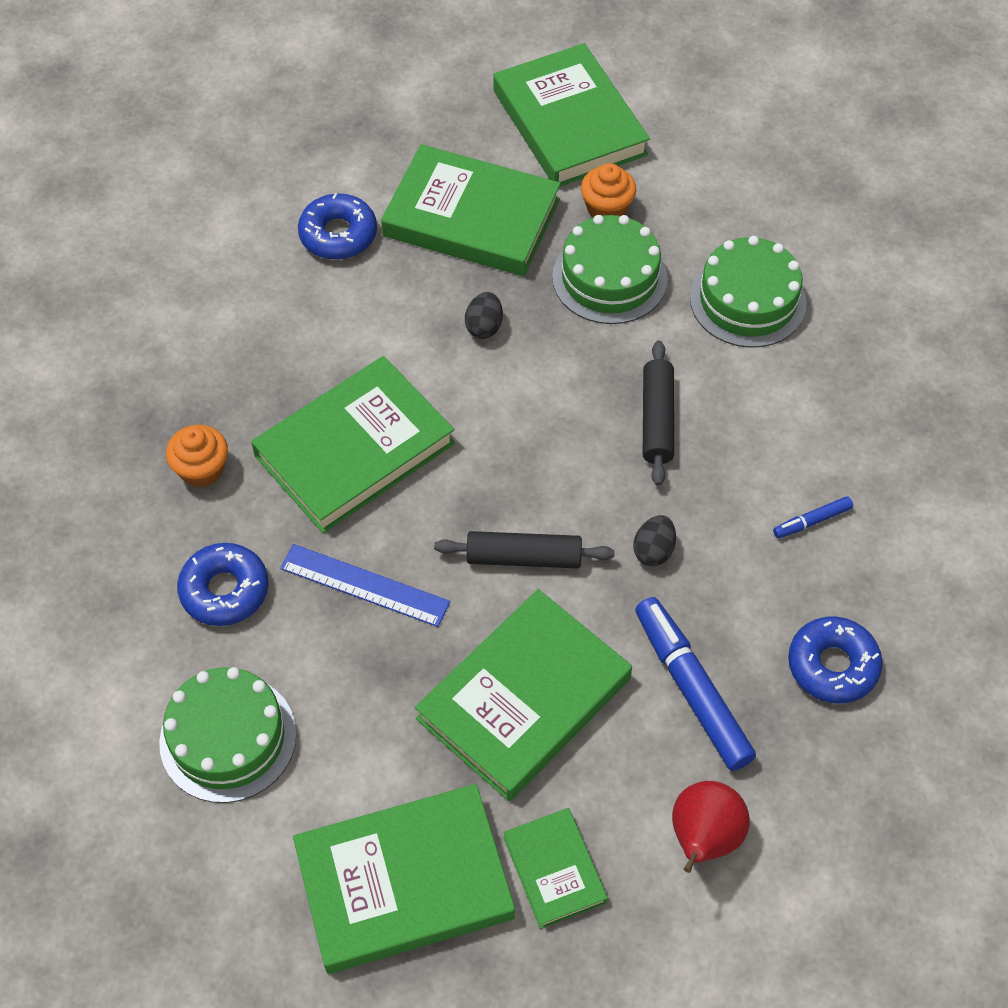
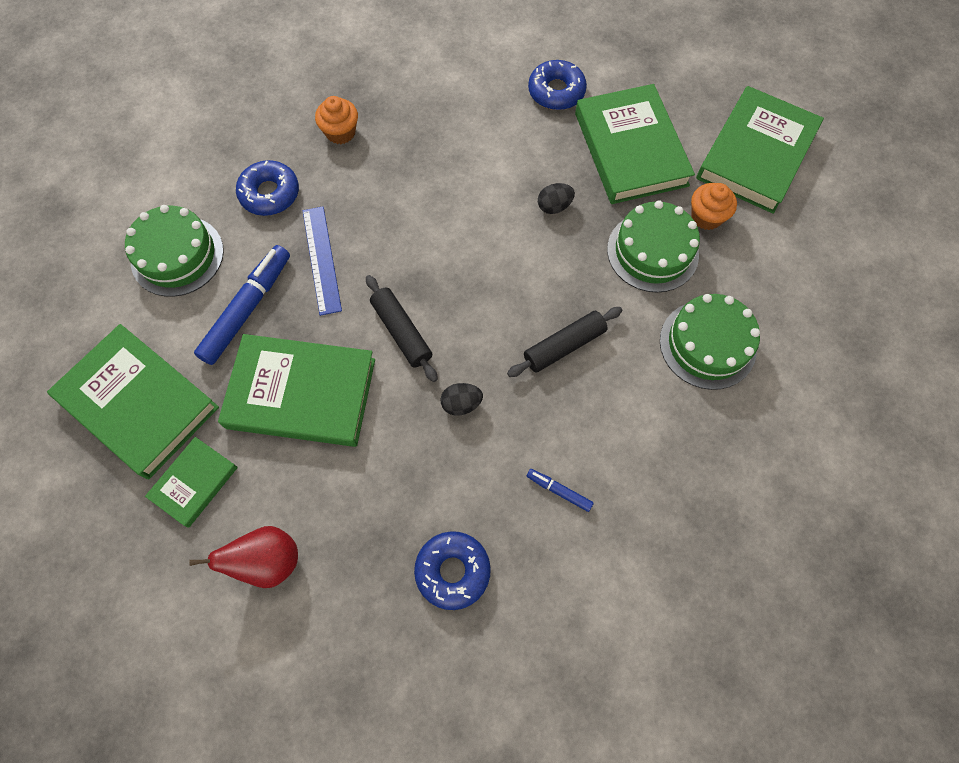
camera: 55 degrees right, 10 degrees up
(354, 450) = (410, 196): green book -> none
(691, 689) = (373, 489): blue marker -> blue marker (247, 309)

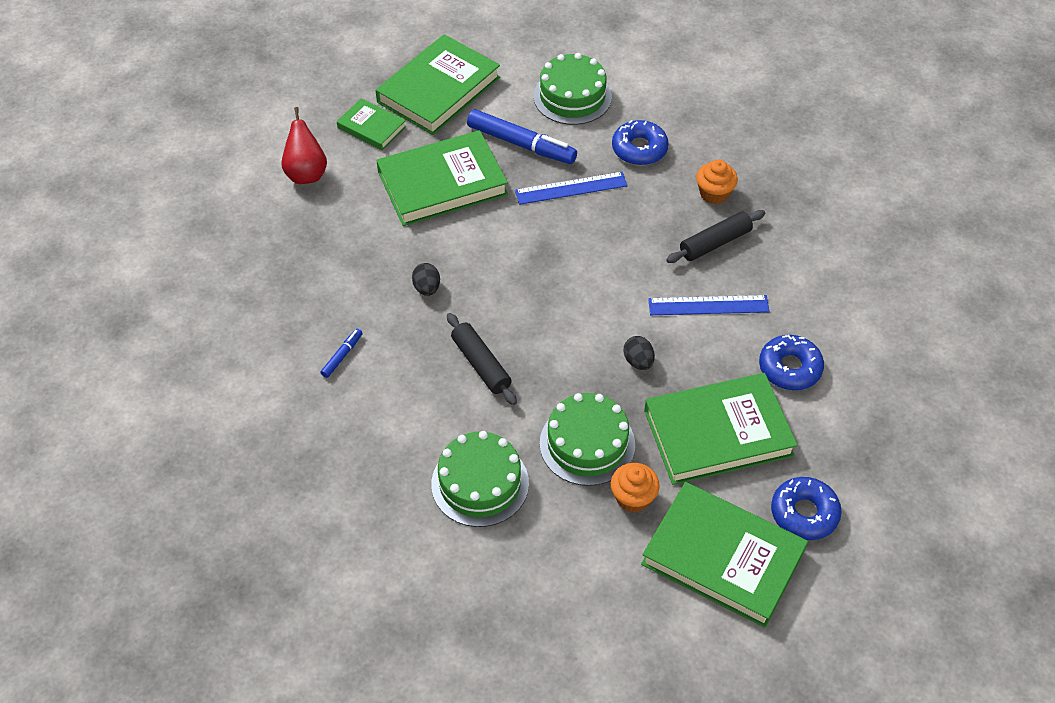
camera: 90 degrees right, 15 degrees down
(301, 393) = (442, 183): green book -> green book turned 60 degrees clockwise
(402, 332) = (498, 246): black rolling pin -> black rolling pin (715, 243)
(452, 571) = (284, 284): blue donut -> blue donut (804, 513)
(485, 146) = (708, 305): none -> blue ruler

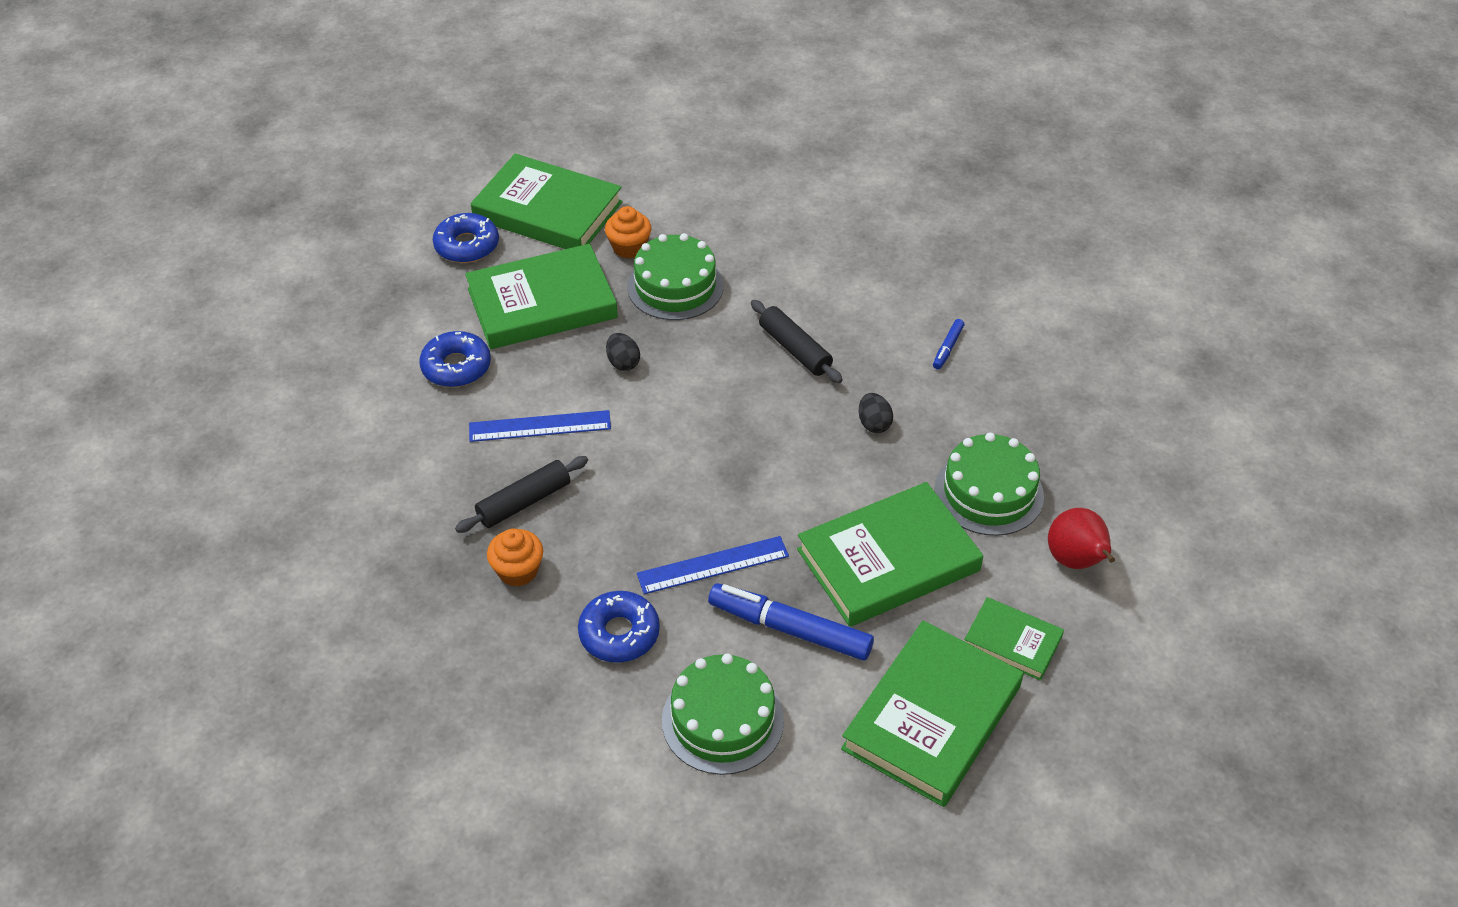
camera: 175 degrees right, 5 degrees down
(480, 483) = (777, 249): green cake -> green cake (989, 492)

